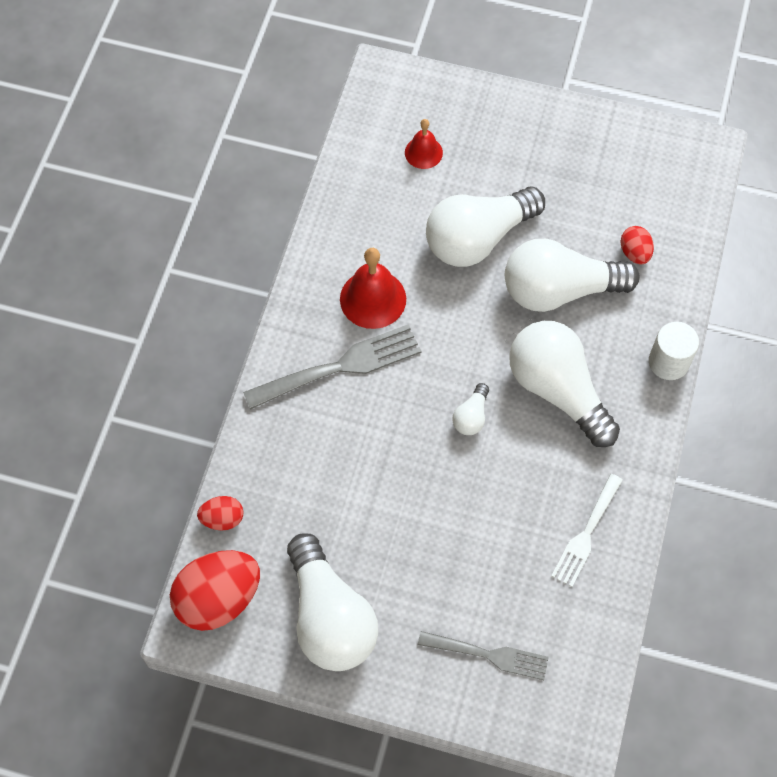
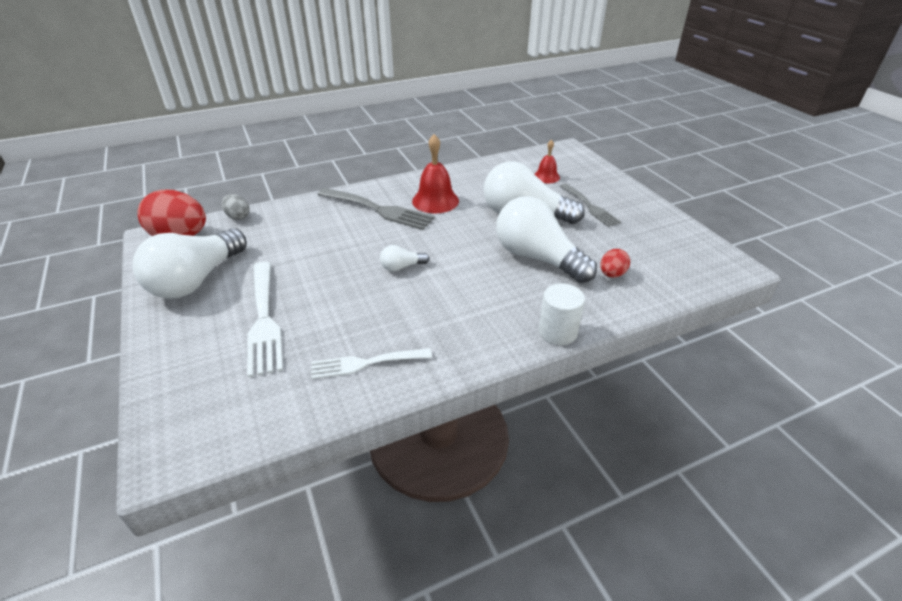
camera: 50 degrees right, 25 degrees down
(222, 519) = (238, 217): red egg -> grey egg
(455, 585) = (264, 320): none -> white fork
(488, 655) = (214, 364): grey fork -> grey fork (589, 206)
(557, 390) = (466, 292): white light bulb -> none

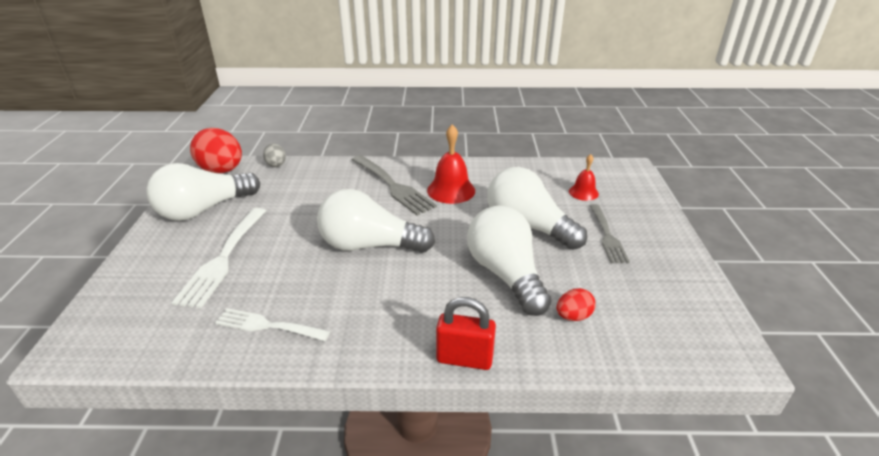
camera: 25 degrees right, 5 degrees down
(402, 267) = (369, 245): white light bulb -> white light bulb, size x2.31
(557, 332) = (464, 359): white cylinder -> red padlock

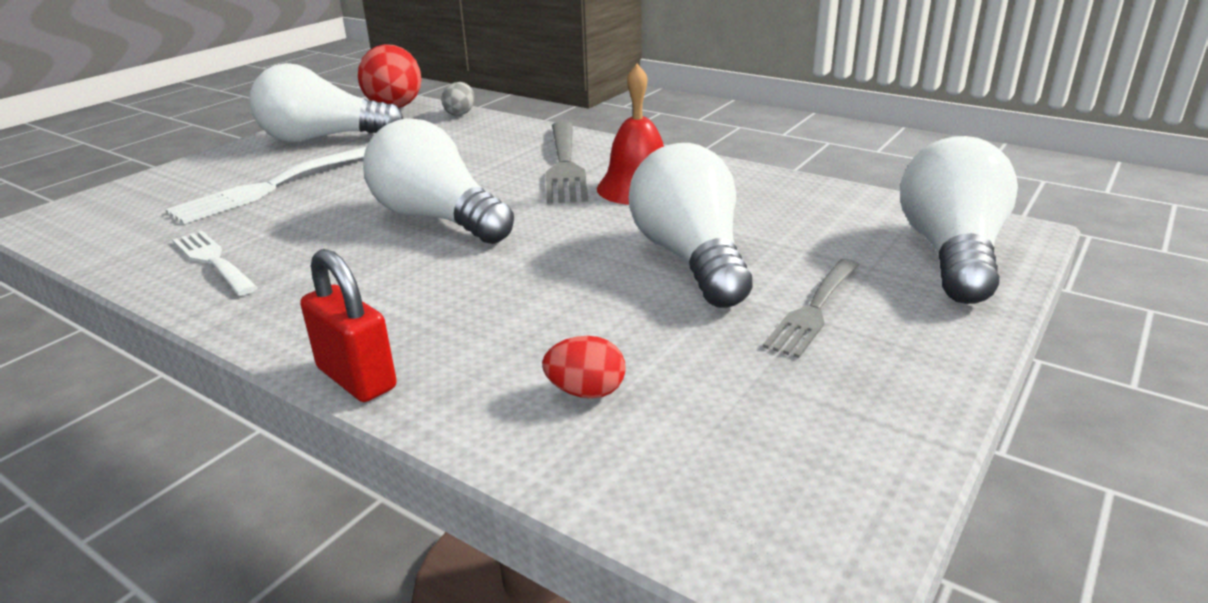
camera: 35 degrees right, 5 degrees down
(506, 274) = (564, 305): white light bulb -> white light bulb (951, 254)
(583, 192) = (859, 242): red bell -> none

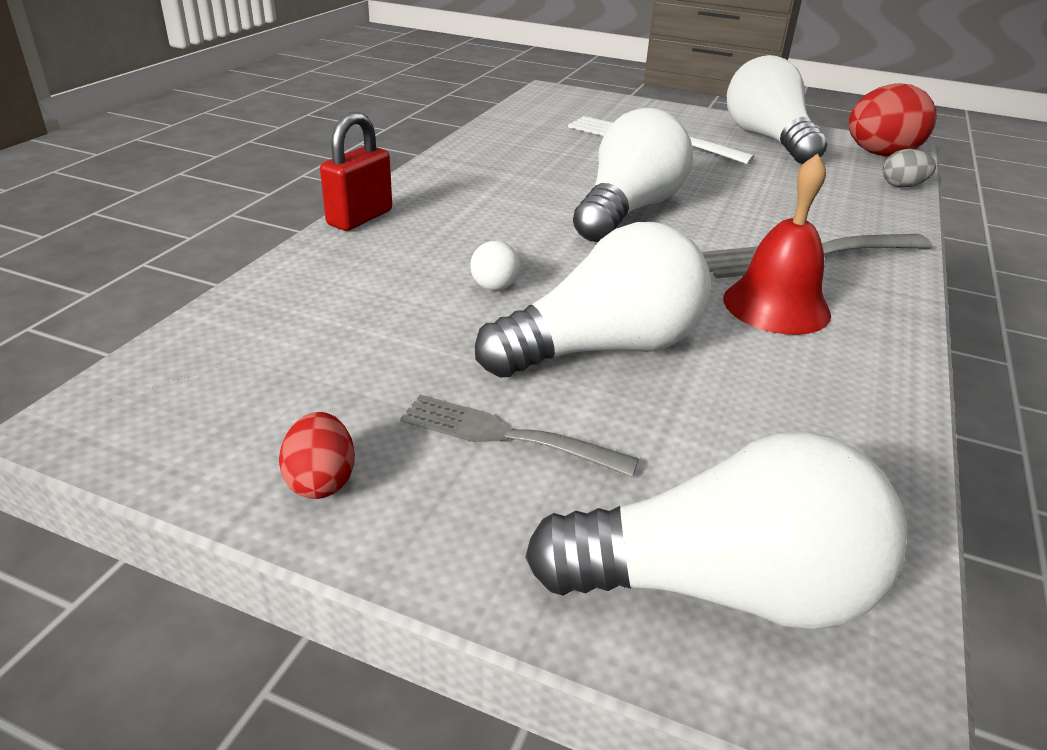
camera: 75 degrees right, 5 degrees up
(213, 261) = (514, 146): white fork -> none
(557, 297) = (494, 280): none -> white light bulb
(586, 392) = (340, 306): red egg -> red egg (321, 481)

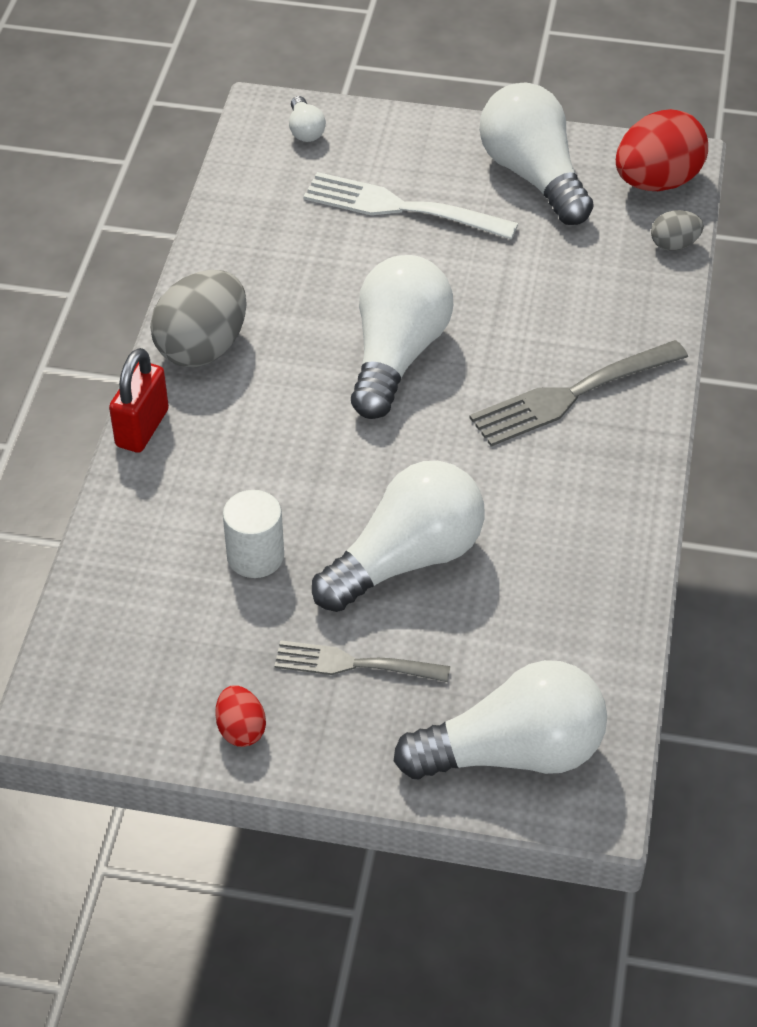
camera: 10 degrees left, 15 degrees up
(426, 319) = (255, 556): none -> white cylinder
(445, 183) = (202, 347): none -> grey egg
(494, 280) = (297, 492): white light bulb -> white light bulb (305, 130)
(776, 306) = (544, 474): red bell -> none

